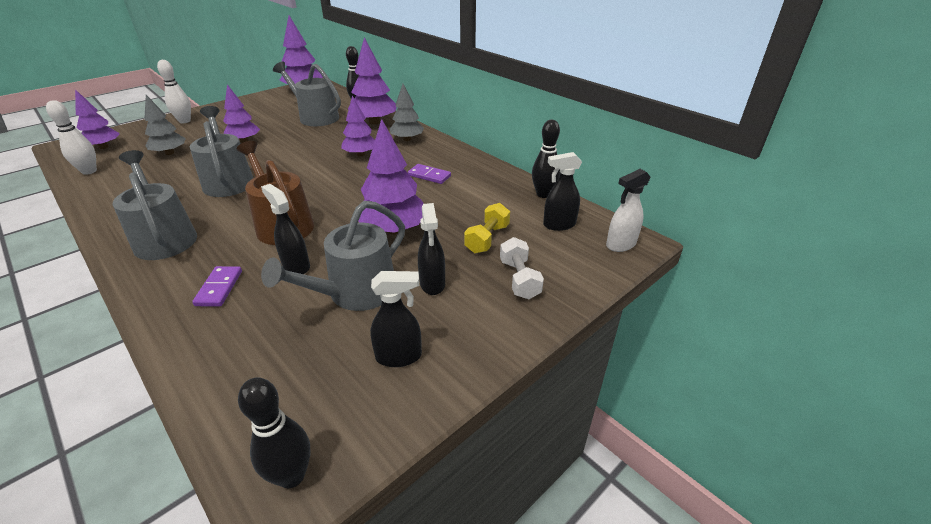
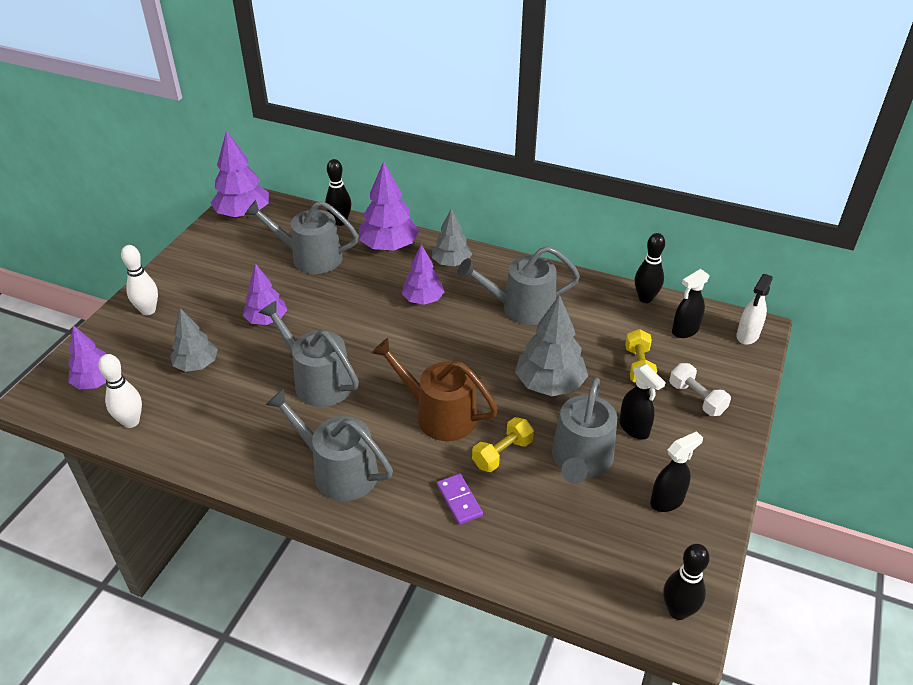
camera: 25 degrees left, 5 degrees up
(296, 266) = (502, 453): black spray bottle -> yellow dumbbell
(393, 229) = (549, 384): purple tree -> grey tree
(429, 175) = (521, 308): purple domino -> grey watering can

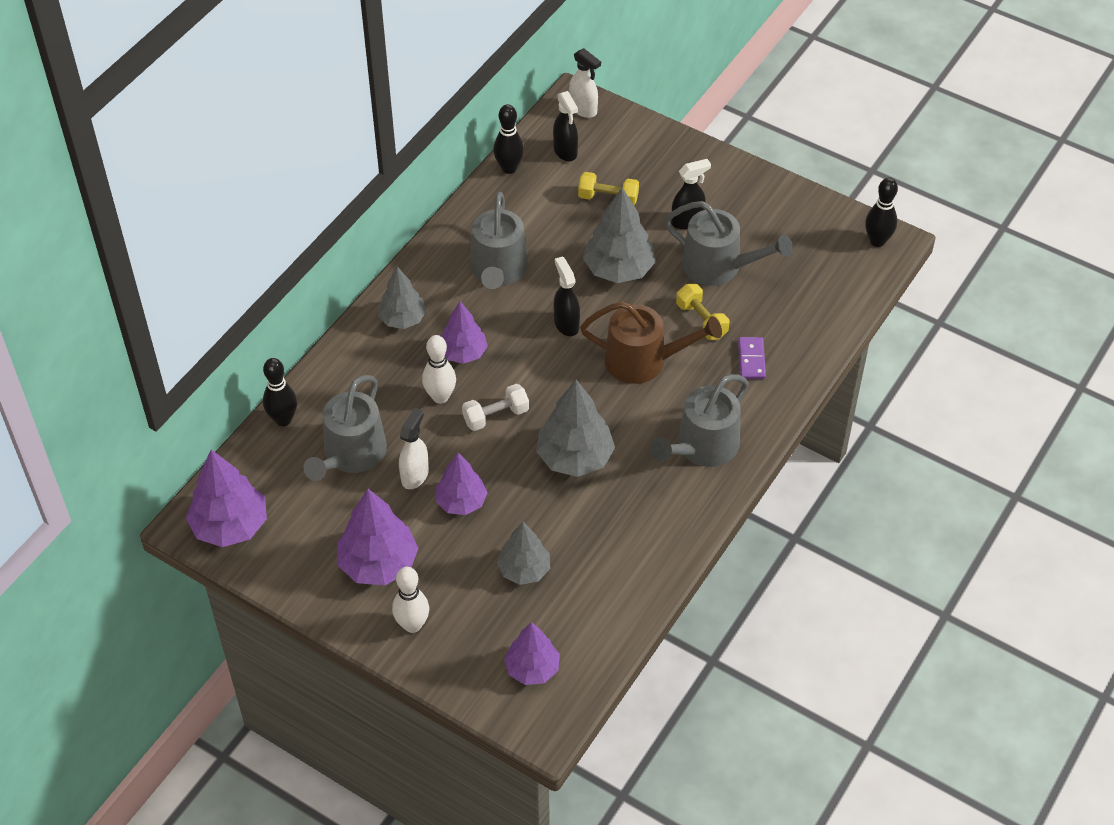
camera: 80 degrees left, 10 degrees up
(131, 422) = (603, 628): white bowling pin -> white bowling pin (440, 397)
(292, 292) = (415, 475): none -> white spray bottle
(318, 381) = (575, 457): grey watering can -> grey tree
(389, 246) = (352, 374): purple tree -> purple tree (378, 564)
(439, 415) = (643, 361): brown watering can -> brown watering can turned 120 degrees counterclockwise
(459, 500) = (751, 360): purple domino -> purple domino turned 75 degrees counterclockwise
(667, 501) = (772, 219): black spray bottle -> black spray bottle (566, 324)
(696, 398) = (658, 168): white dumbbell -> white dumbbell (496, 416)

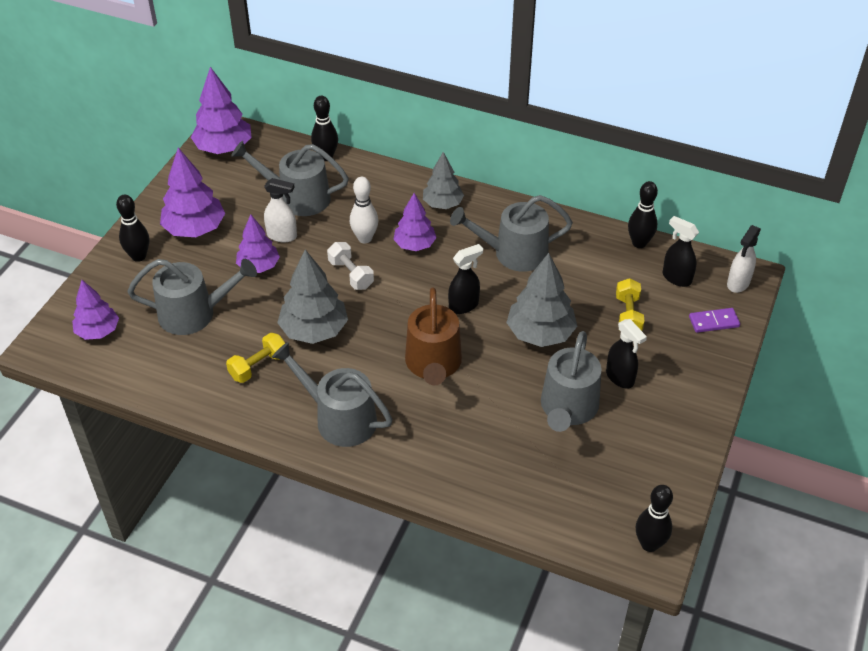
camera: 80 degrees right, 5 degrees down
(412, 625) = (139, 256): white bowling pin -> black bowling pin
(524, 570) = (194, 313): grey tree -> grey watering can
(565, 151) = (676, 278): black spray bottle -> black spray bottle turned 75 degrees clockwise
(701, 320) = (494, 402): yellow dumbbell -> yellow dumbbell (258, 366)
(751, 360) = (453, 446): purple domino -> purple domino (713, 322)

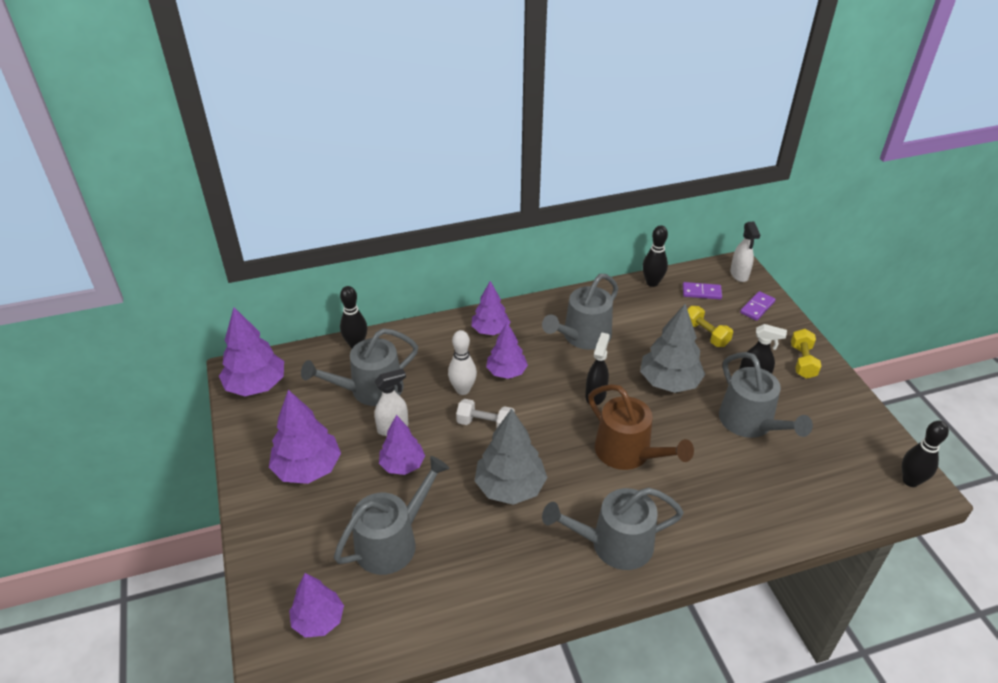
camera: 40 degrees left, 5 degrees down
(139, 256) = (280, 525): black bowling pin -> none
(258, 366) = (500, 548): yellow dumbbell -> yellow dumbbell (802, 361)
(442, 204) = (490, 330): grey tree -> purple tree
(676, 278) = (701, 292): black spray bottle -> purple domino

